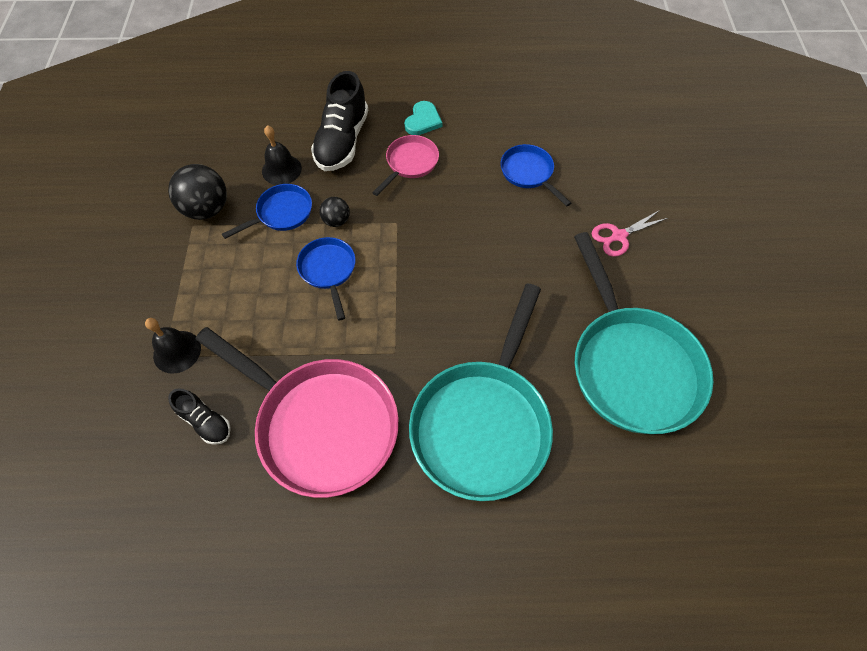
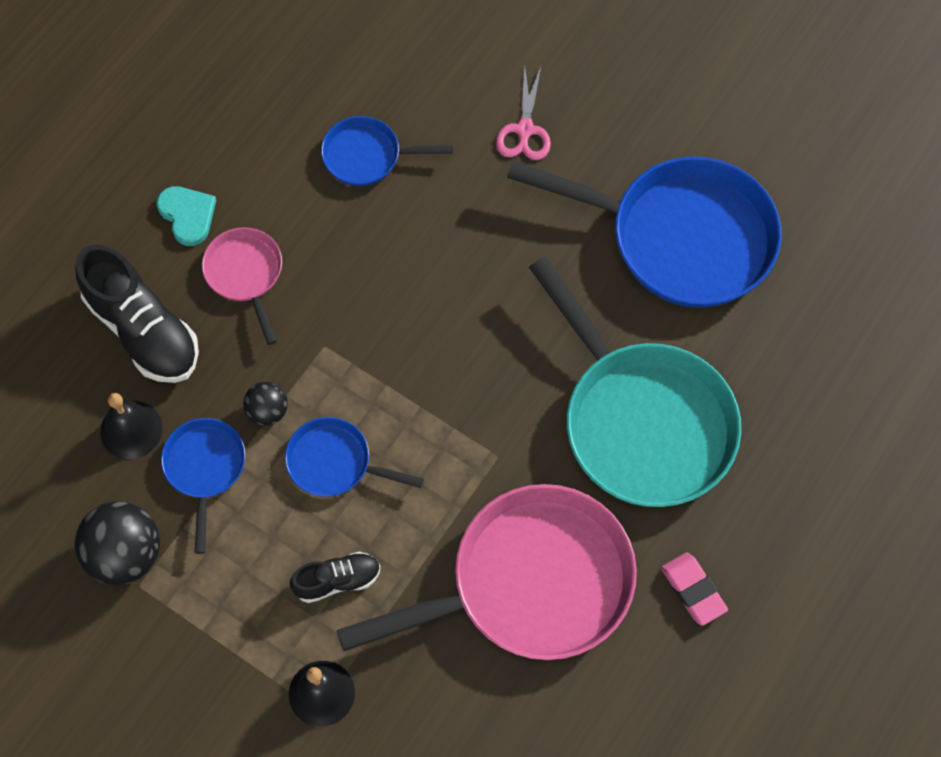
camera: 55 degrees left, 5 degrees up
(205, 421) = (439, 704): black shoe -> black shoe (337, 580)
(384, 536) = (693, 590): none -> pink eraser
(631, 366) = (681, 237): turquoise pan -> blue pan

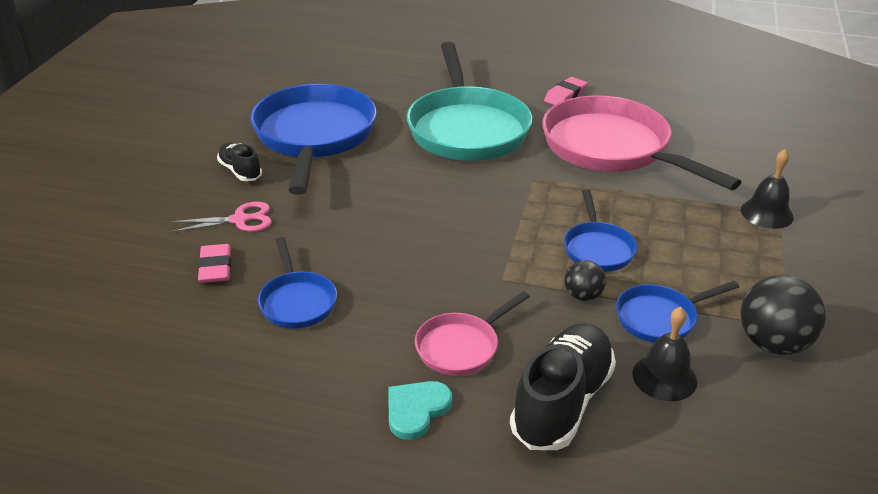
camera: 110 degrees left, 30 degrees down
(337, 580) = (685, 225): black shoe -> black shoe (240, 171)
(449, 97) = (215, 268): none -> pink eraser
(642, 421) = (467, 128): turquoise pan -> turquoise pan turned 135 degrees clockwise

